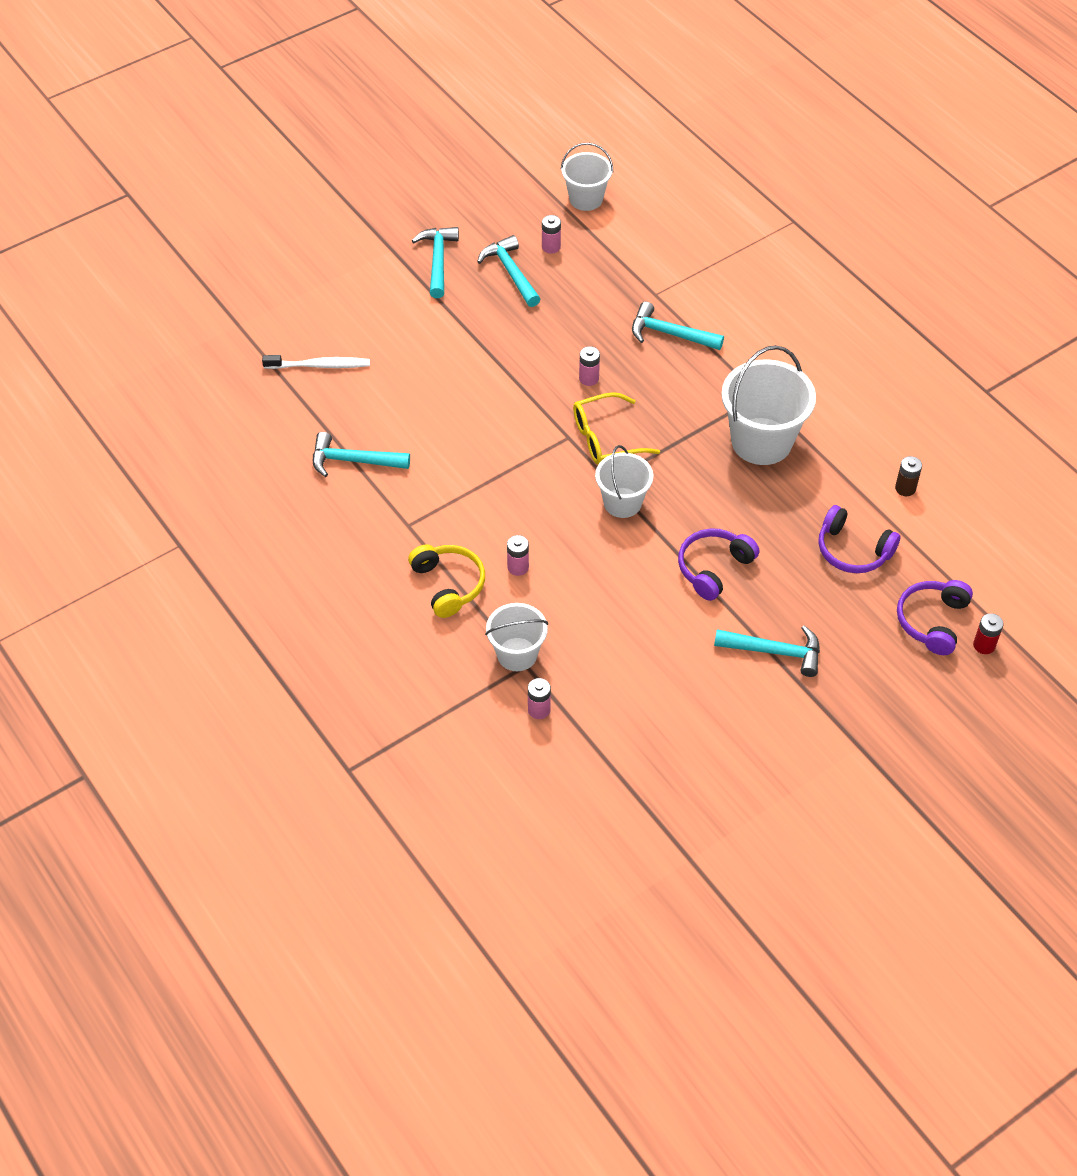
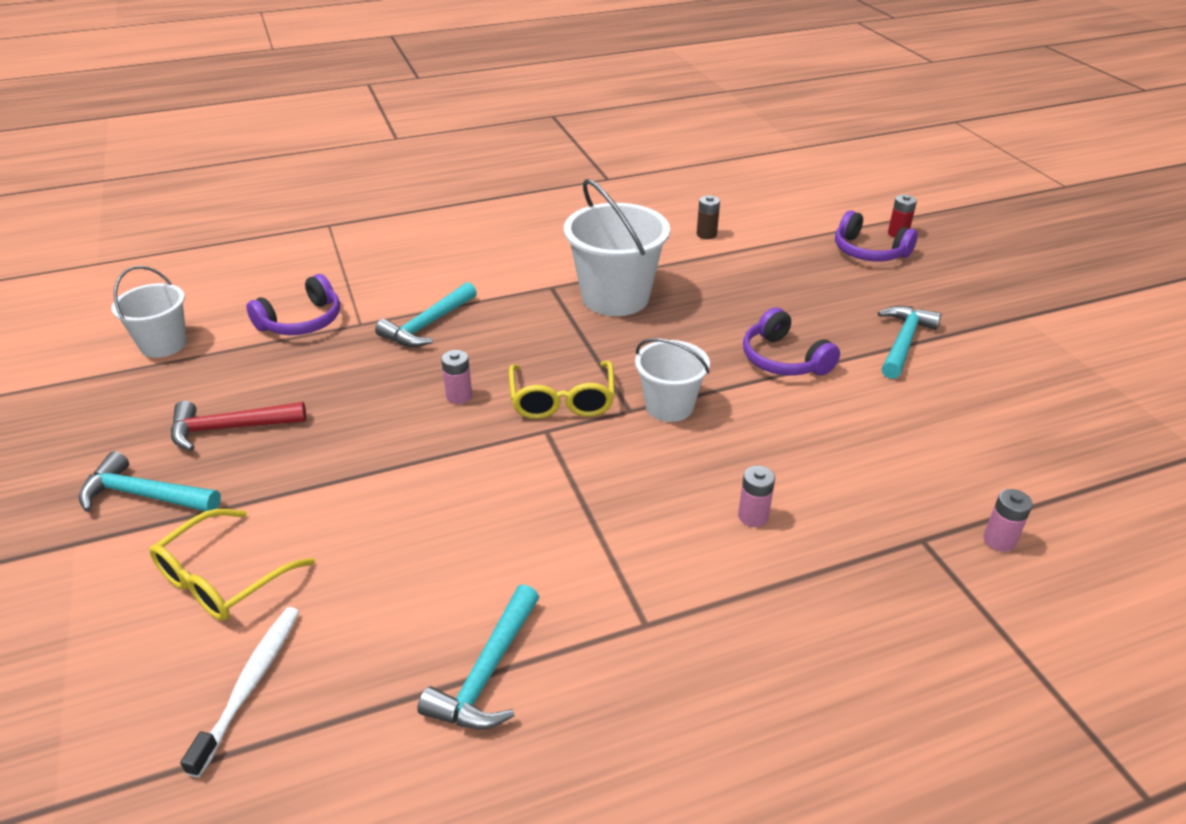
camera: 75 degrees left, 15 degrees down
(386, 324) = (224, 578): none -> yellow glasses
(448, 584) = (772, 596): yellow headphones -> none
(510, 272) = (229, 428): turquoise hammer -> red hammer
(517, 654) = (904, 545): white bucket -> none
(551, 247) = (217, 386): pink battery -> none
(853, 550) = (776, 274): purple headphones -> purple headphones (302, 321)

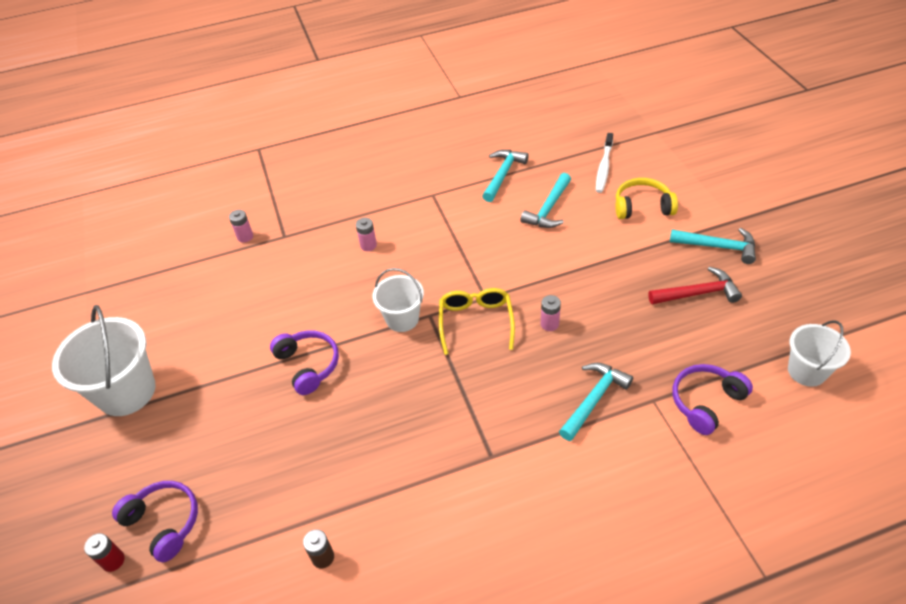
camera: 175 degrees left, 10 degrees up
(224, 578) = (642, 206): yellow glasses -> yellow headphones
(615, 297) = (432, 440): white bucket -> white bucket (126, 392)
(903, 342) = (207, 386): turquoise hammer -> turquoise hammer (548, 209)

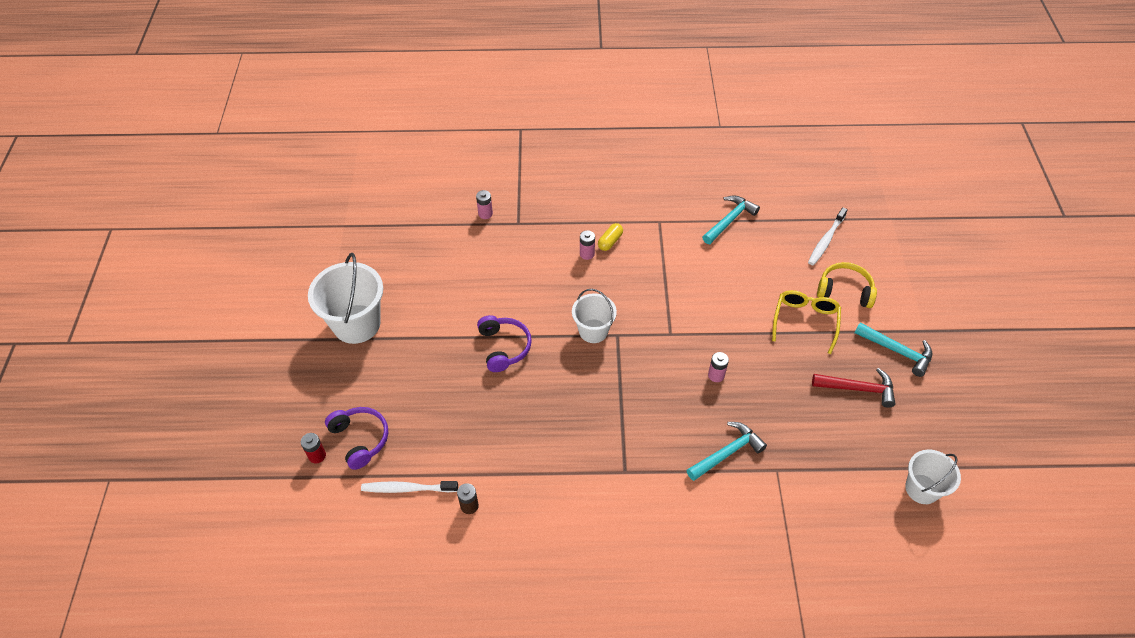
camera: 15 degrees right, 5 degrees up
(240, 562) = (407, 488): none -> white toothbrush
(388, 227) = (610, 241): none -> yellow capsule
(476, 322) = (654, 354): yellow glasses -> yellow glasses (805, 322)
(548, 209) = (758, 267): turquoise hammer -> none
(705, 402) = (821, 486): purple headphones -> none

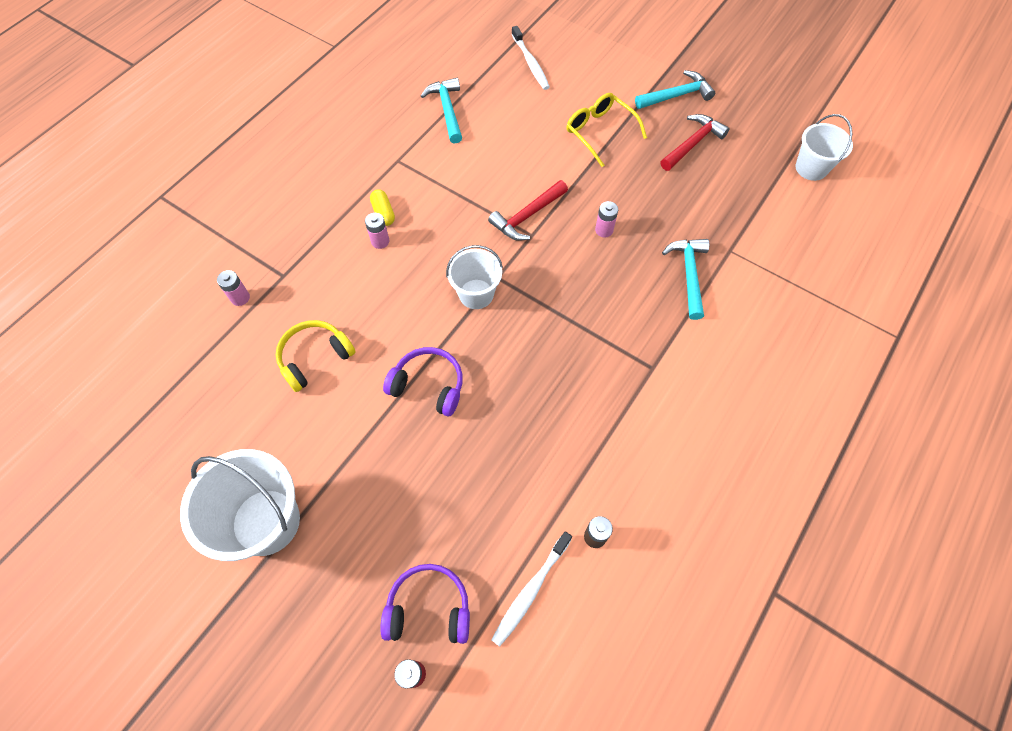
camera: 55 degrees left, 10 degrees up
(683, 322) = (527, 216): none -> red hammer
(845, 291) = (591, 86): yellow headphones -> yellow headphones (314, 358)

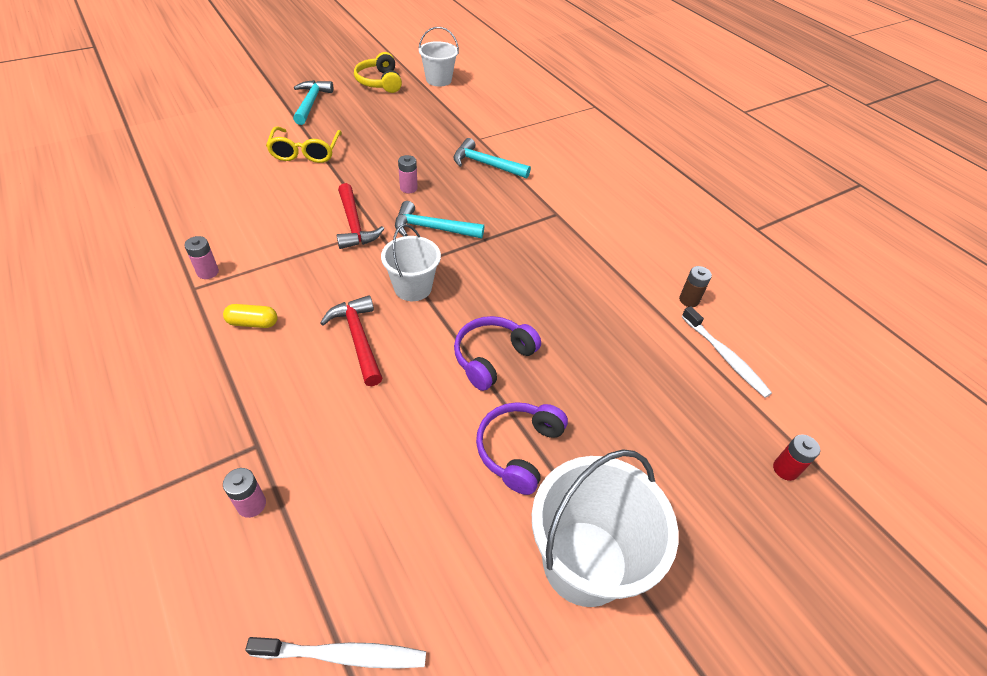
camera: 70 degrees left, 15 degrees down
(314, 358) = (397, 447): yellow headphones -> yellow headphones (379, 82)
(380, 241) = (288, 338): pink battery -> pink battery (208, 272)
(429, 608) = (724, 435): purple headphones -> purple headphones (518, 449)
(447, 110) = (168, 229): turquoise hammer -> turquoise hammer (432, 228)
(530, 63) = (179, 158): white toothbrush -> white toothbrush (343, 655)
(600, 132) = (306, 152): yellow glasses -> yellow glasses turned 75 degrees counterclockwise
(692, 143) = (366, 115): red hammer -> red hammer (358, 338)

